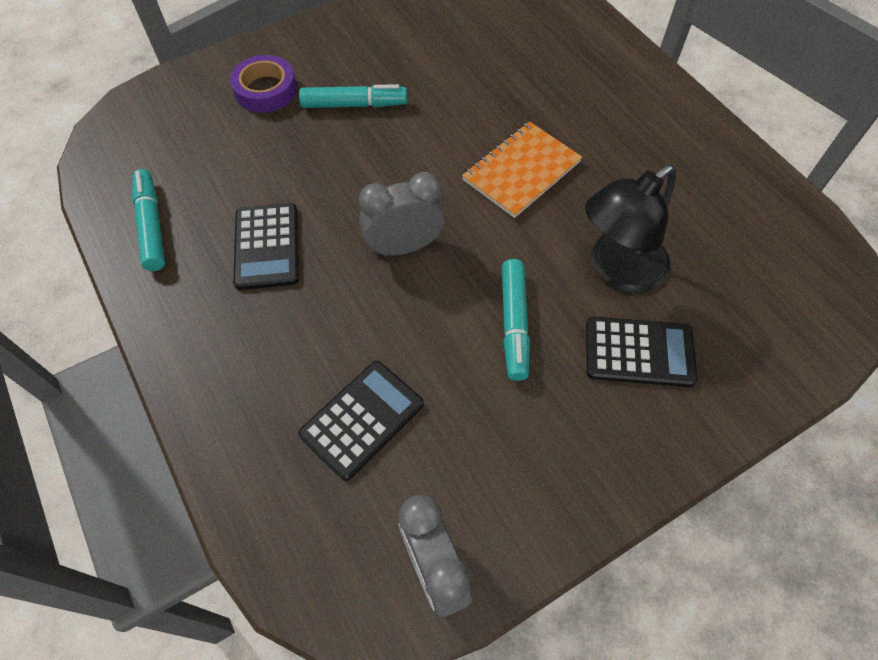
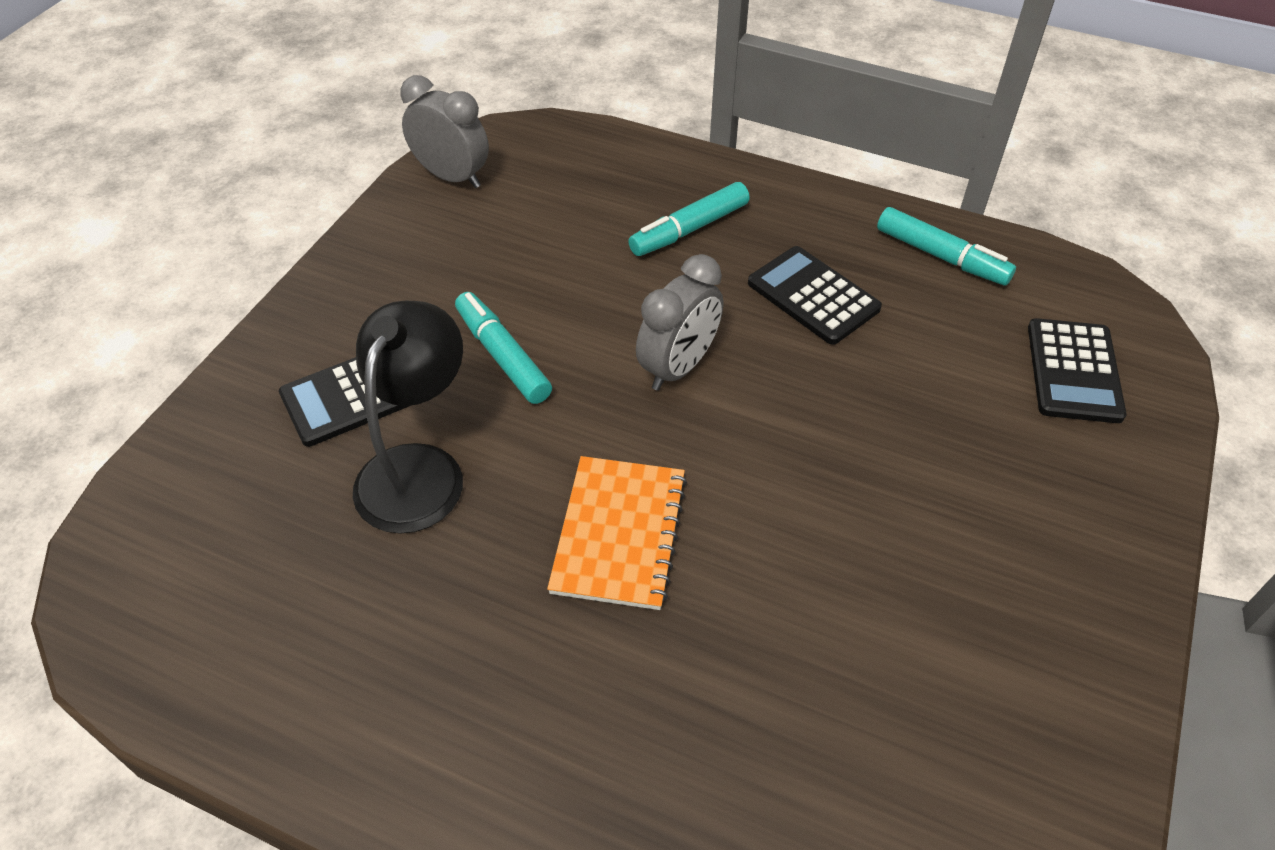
camera: 145 degrees right, 10 degrees down
(265, 90) = (1047, 457): purple tape -> none
(354, 105) = (919, 503): turquoise marker -> turquoise marker (689, 229)
(362, 419) = (583, 224): black calculator -> black calculator (1073, 371)

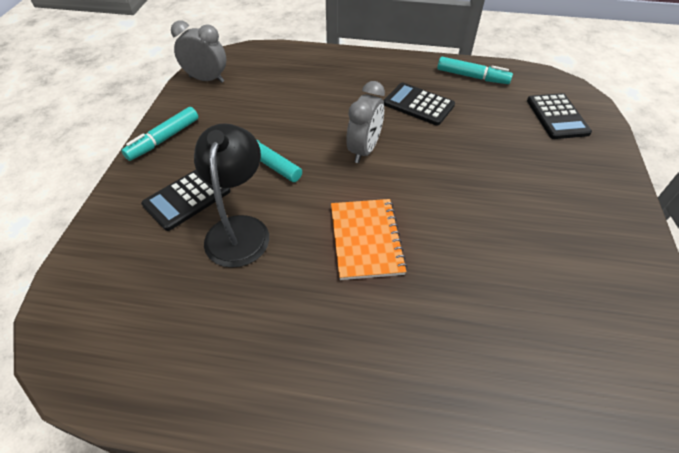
camera: 15 degrees left, 0 degrees up
(689, 229) = (343, 84): turquoise marker -> turquoise marker (164, 139)

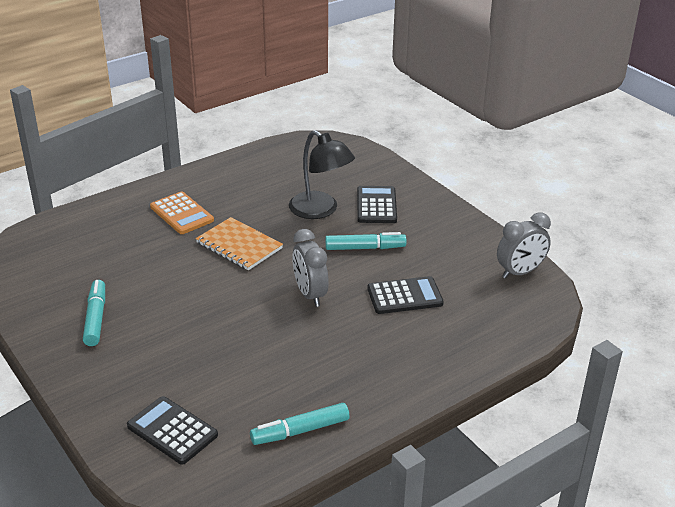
camera: 135 degrees right, 15 degrees down
(164, 139) = (455, 220): turquoise marker -> turquoise marker (96, 318)
(381, 339) = (181, 214): none -> orange calculator
(418, 104) = (316, 361): black calculator -> black calculator (405, 296)

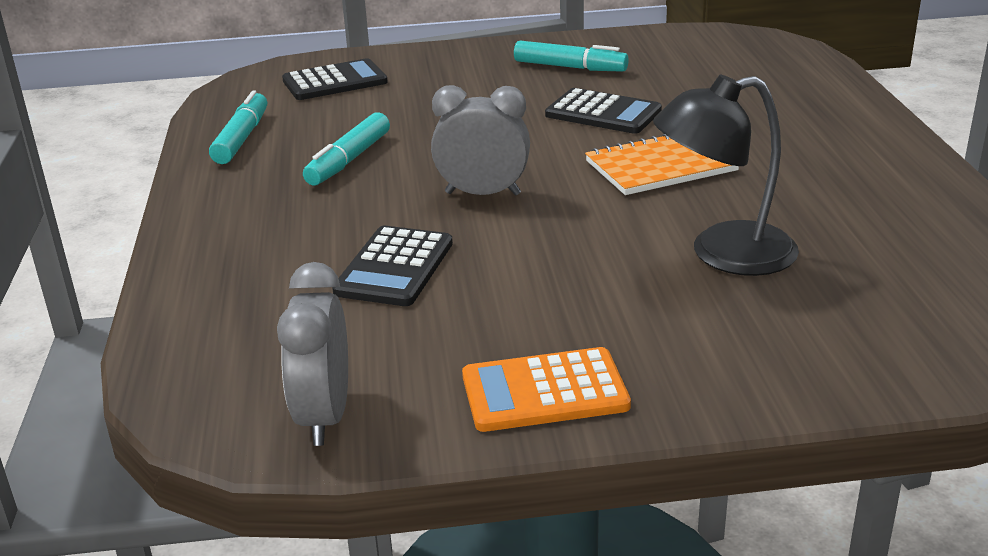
camera: 120 degrees right, 5 degrees down
(181, 214) = (788, 140): orange calculator -> orange calculator (544, 391)
(365, 248) = (563, 267): turquoise marker -> turquoise marker (348, 160)
(376, 205) = (703, 318): black calculator -> black calculator (603, 113)

